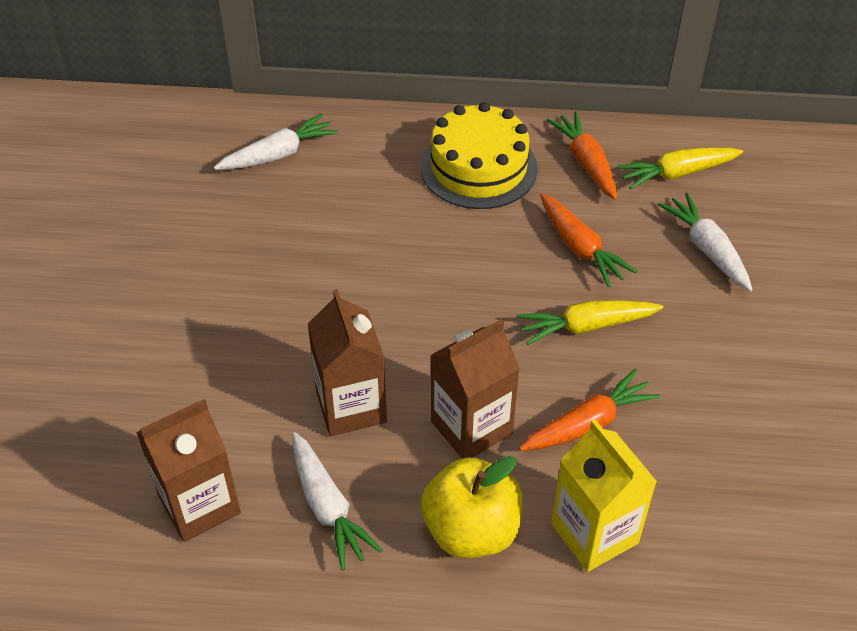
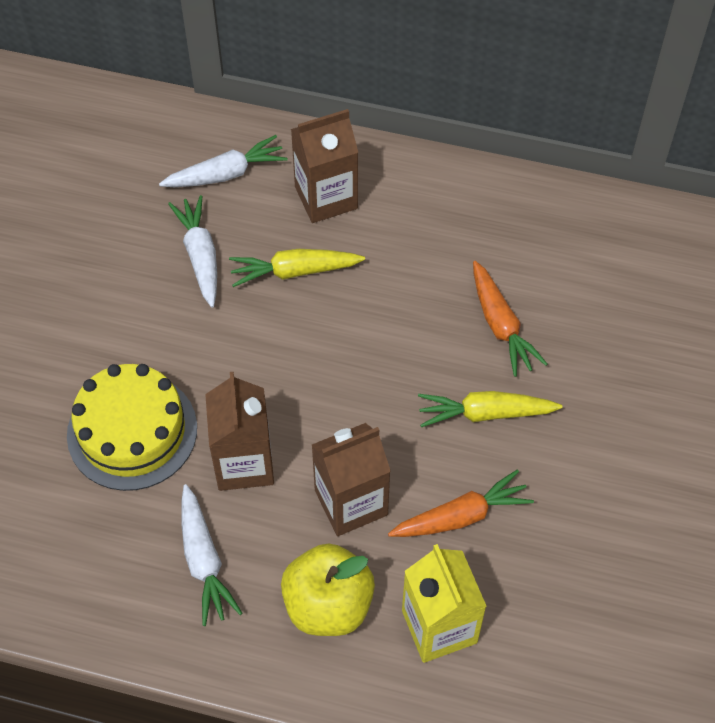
camera: 10 degrees right, 10 degrees up
(199, 504) = (90, 539): brown carton -> brown carton (326, 197)
(478, 167) = (421, 217): yellow cake -> yellow cake (132, 431)
(586, 162) = (531, 227): orange carrot -> none
(676, 173) = (620, 253): yellow carrot -> yellow carrot (294, 271)
(706, 249) = (627, 345): white carrot -> white carrot (200, 255)

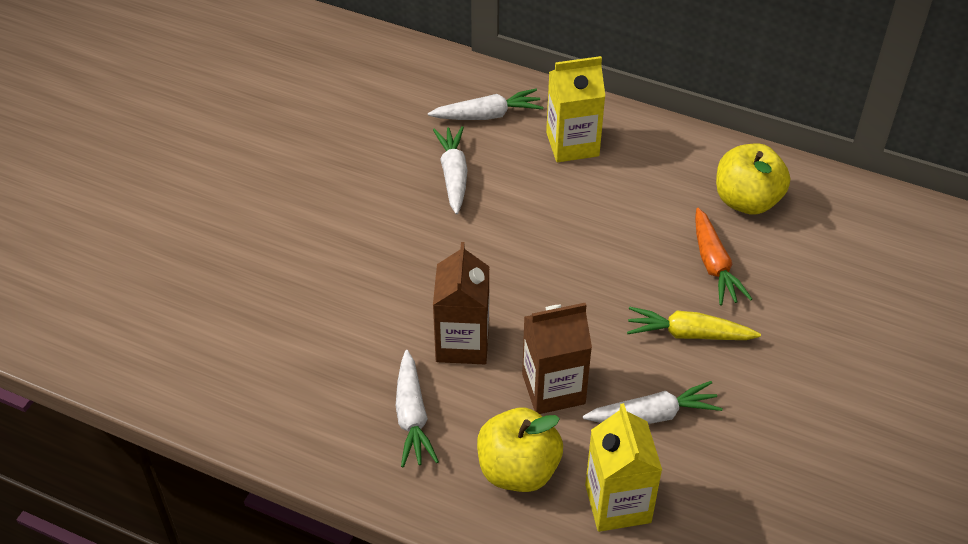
camera: 10 degrees right, 10 degrees down
(132, 431) = (368, 304): yellow cake -> none
(294, 271) = (534, 198): yellow carrot -> none
(326, 197) = (572, 144): brown carton -> yellow carton
(461, 516) = (653, 415): orange carrot -> white carrot
(525, 241) = (747, 200): none -> yellow apple

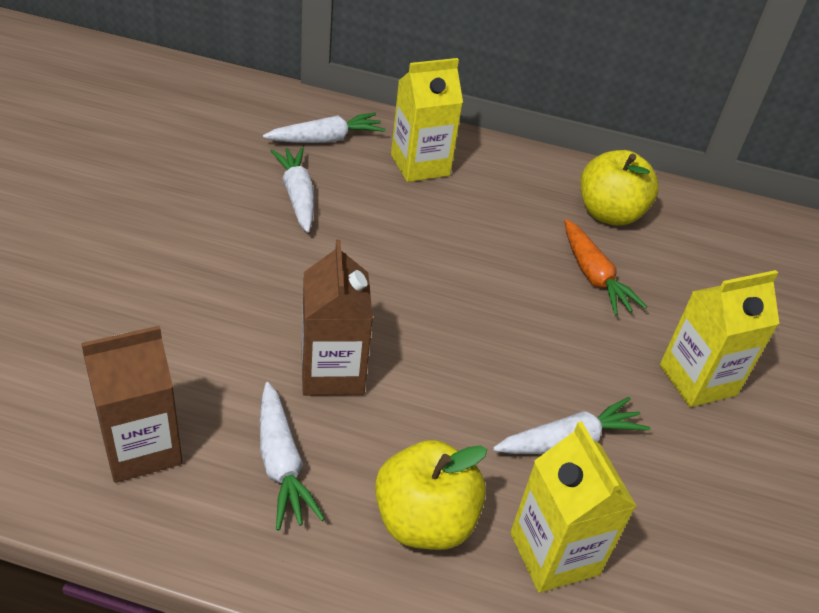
camera: 15 degrees left, 5 degrees down
(553, 389) = (448, 418): brown carton -> brown carton (141, 447)
(688, 334) = (585, 348): yellow carrot -> none
(784, 369) = (697, 380): none -> yellow carton

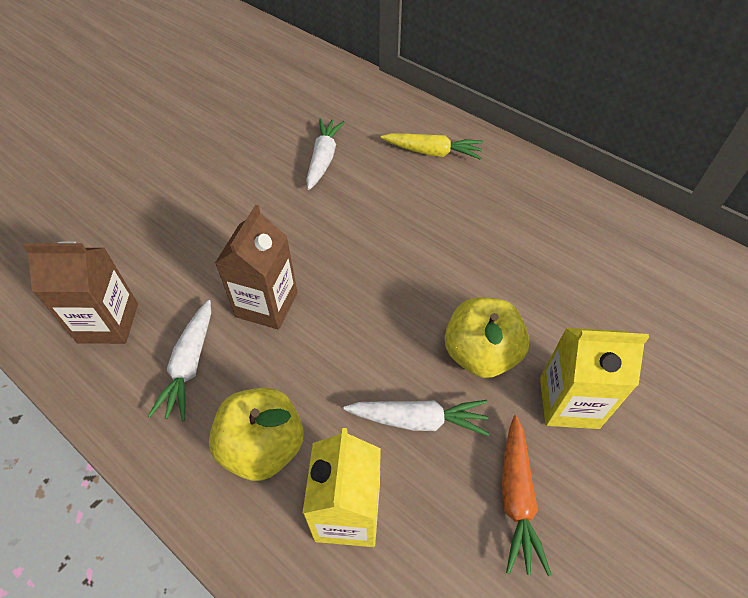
camera: 30 degrees right, 10 degrees up
(326, 139) = (371, 118): white carrot -> none
(420, 165) = (433, 152): yellow carton -> yellow carrot
(594, 276) = (526, 281): orange carrot -> orange carrot (516, 498)
(609, 214) = (574, 228): yellow apple -> yellow apple (480, 354)

